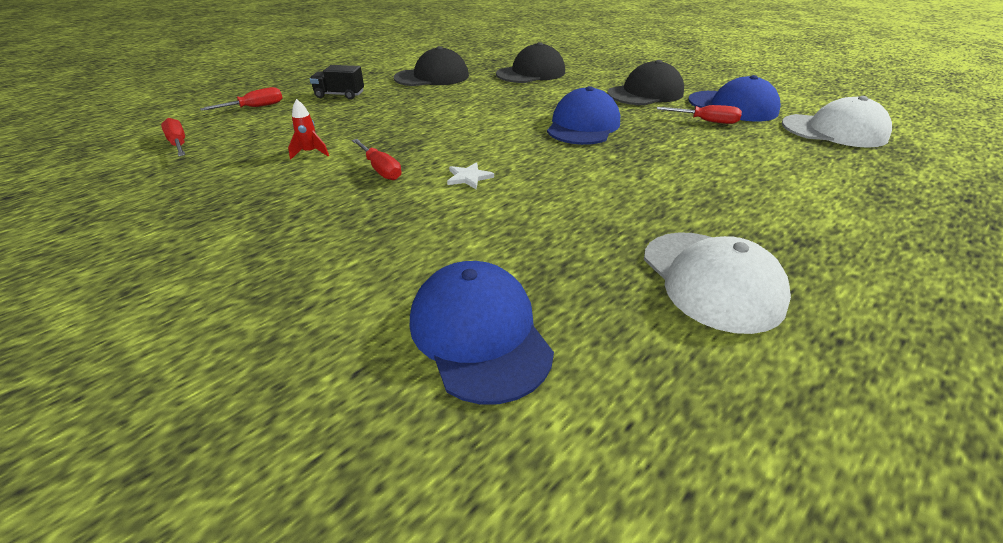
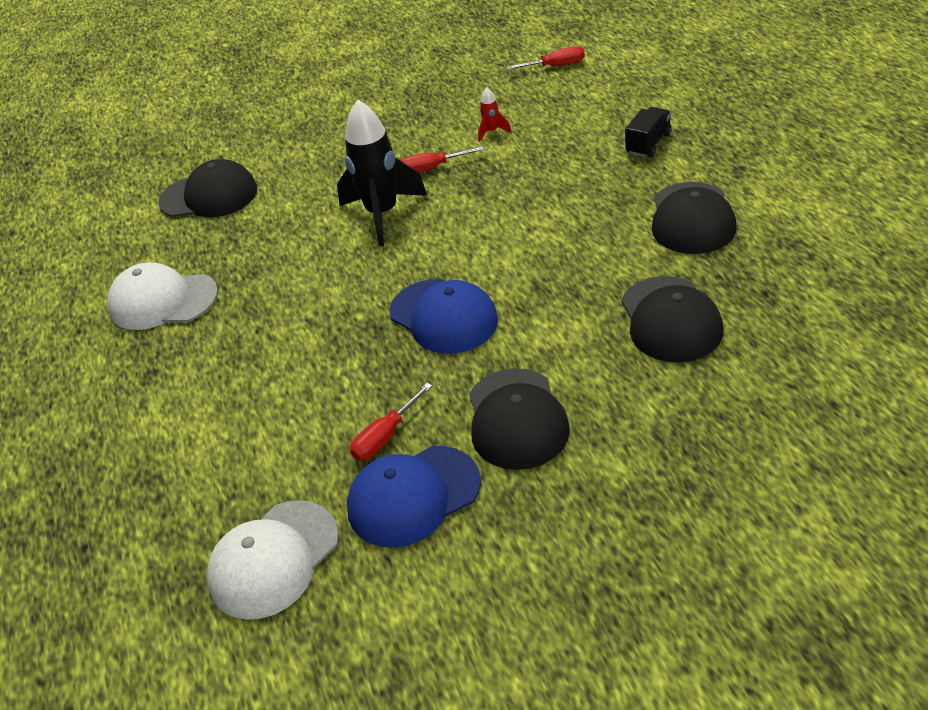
camera: 120 degrees right, 5 degrees up
(254, 107) = (633, 93): red screwdriver -> none
(469, 177) = (382, 214): white star -> black rocket
(479, 333) = (209, 196): blue cap -> black cap

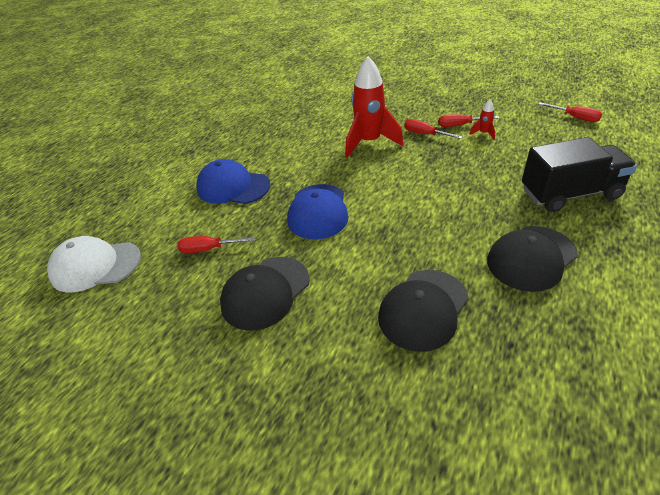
camera: 45 degrees right, 0 degrees up
(163, 301) = (237, 125): white cap -> none
(209, 196) = (318, 92): black cap -> none
(382, 214) = (369, 143): black rocket -> red rocket
(413, 496) = (172, 288): blue cap -> blue cap (233, 187)
(455, 137) = (460, 125): none -> red screwdriver
(648, 144) = (570, 194): black truck -> black truck, size x1.91

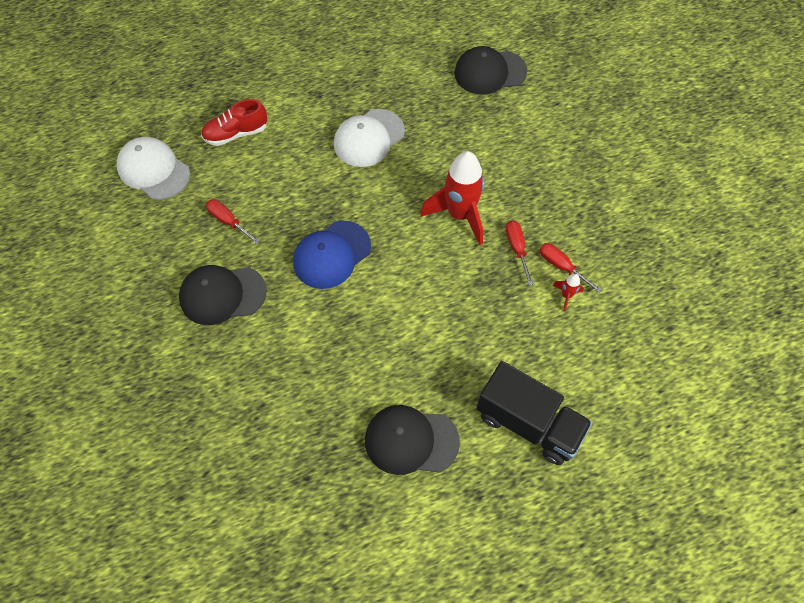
camera: 40 degrees right, 20 degrees up
(149, 203) = (236, 134): none -> red shoe
(233, 187) = (305, 170): blue cap -> none
(257, 148) = (369, 138): none -> white cap
(423, 309) = (292, 403): black cap -> black cap (489, 72)
(575, 117) = (677, 357): red screwdriver -> none

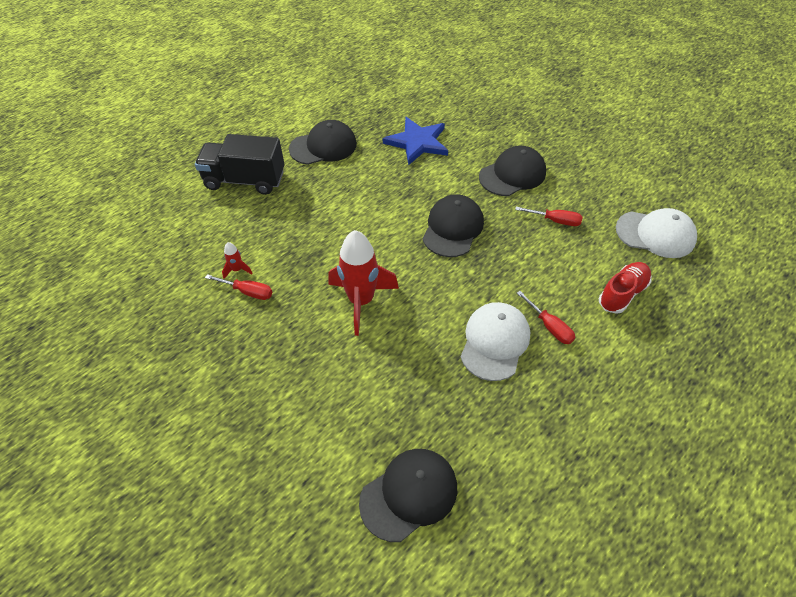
camera: 155 degrees right, 10 degrees down
(292, 394) = (417, 142): none -> blue star
(331, 255) = (453, 228): blue cap -> black cap
(517, 249) = (294, 291): red screwdriver -> red screwdriver (549, 326)

